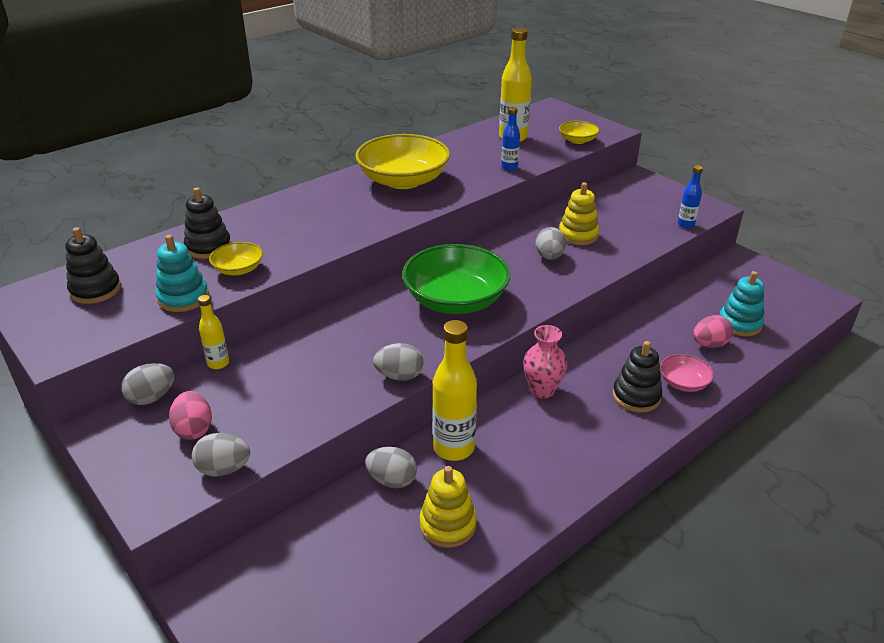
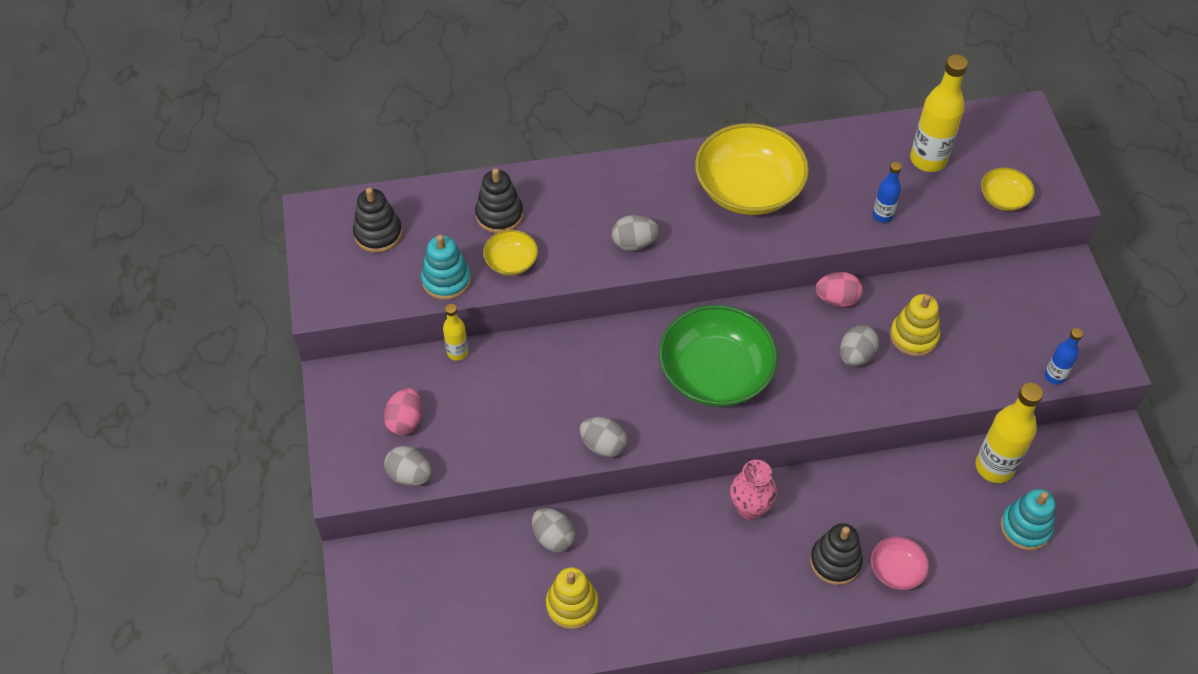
camera: 30 degrees right, 20 degrees up
(152, 398) = (387, 368): grey egg -> grey egg (634, 243)
(453, 448) = (625, 531): yellow bottle -> yellow bottle (994, 467)
(709, 344) = (966, 538): pink egg -> pink egg (837, 299)

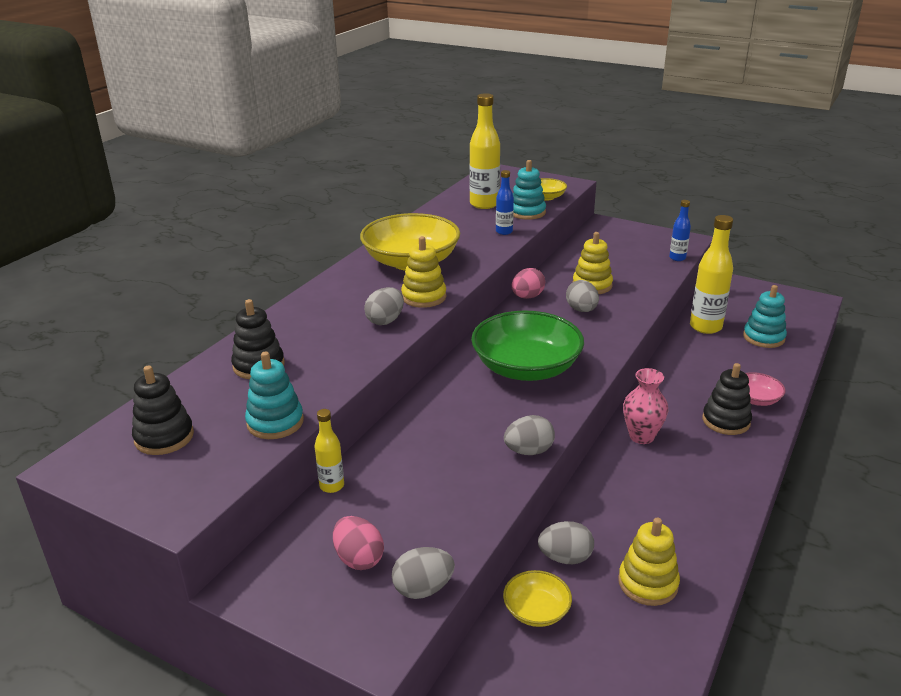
camera: 50 degrees left, 25 degrees down
(511, 261) = (312, 381): yellow bowl -> yellow bowl (536, 610)
(697, 241) = (424, 297): none -> yellow stacking toy
(947, 205) = (527, 212): none -> turquoise stacking toy

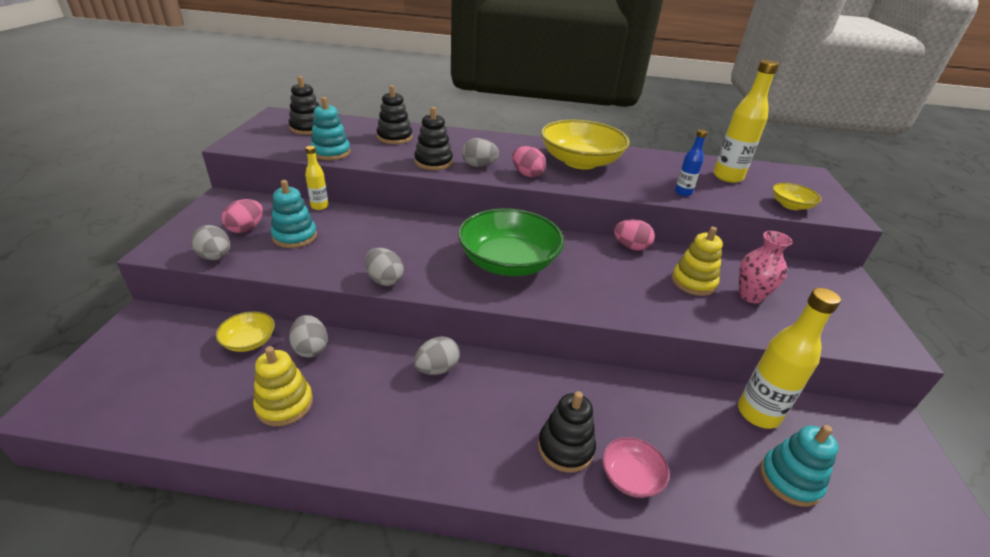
camera: 65 degrees right, 5 degrees up
(357, 348) = (433, 162): none -> black stacking toy
(424, 297) = (527, 174): yellow stacking toy -> pink egg
(527, 212) = (740, 199): turquoise stacking toy -> turquoise stacking toy (295, 236)
(581, 310) = (636, 281): grey egg -> grey egg (437, 369)
(641, 436) = (499, 378): pink vase -> pink vase (750, 296)
(677, 258) = (833, 341): blue bottle -> none

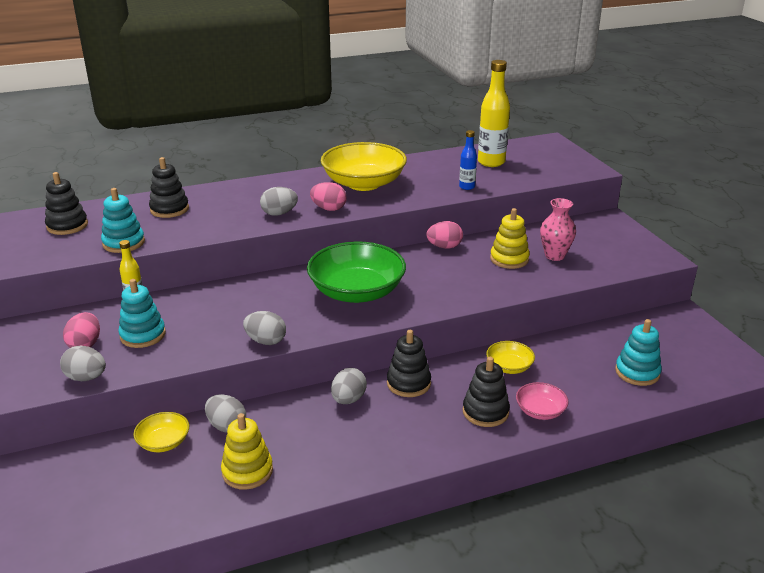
camera: 25 degrees left, 5 degrees down
(433, 162) = (234, 222): black stacking toy -> black stacking toy (408, 383)
(758, 413) = (597, 340): yellow bottle -> none
(790, 205) = (551, 173): yellow bowl -> yellow bowl (509, 367)

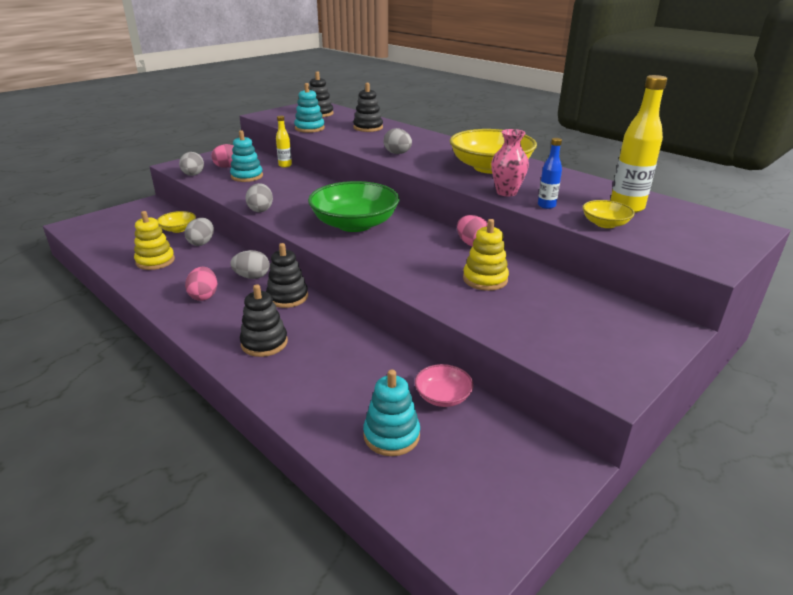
camera: 65 degrees right, 0 degrees up
(329, 209) = (425, 165): pink egg -> pink egg (204, 296)
(509, 367) = (344, 343): yellow bowl -> yellow bowl (605, 224)
(540, 411) = (280, 374): pink bowl -> pink bowl (443, 396)
(554, 256) = (523, 304): pink vase -> pink vase (506, 192)

